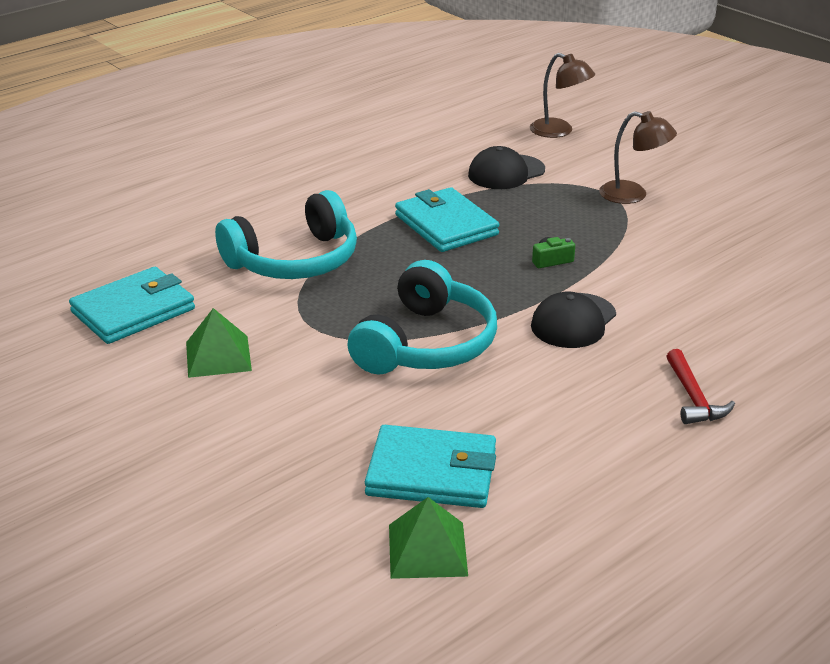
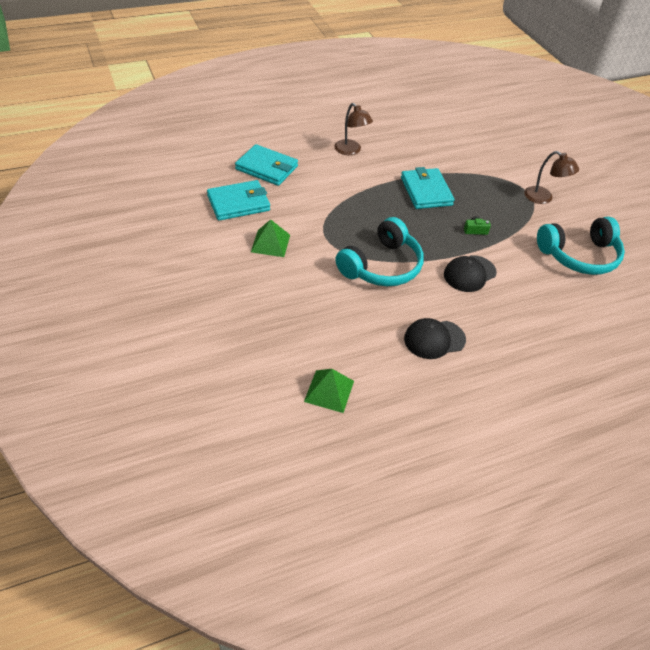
camera: 15 degrees right, 15 degrees up
(295, 261) = (334, 193): turquoise headphones -> turquoise headphones (579, 256)
(431, 473) = (350, 346): turquoise wallet -> turquoise wallet (266, 168)
(506, 172) = (476, 164): black cap -> black cap (434, 339)
(559, 131) = (520, 143): brown lamp -> brown lamp (351, 151)
(693, 397) = (514, 342): red hammer -> none

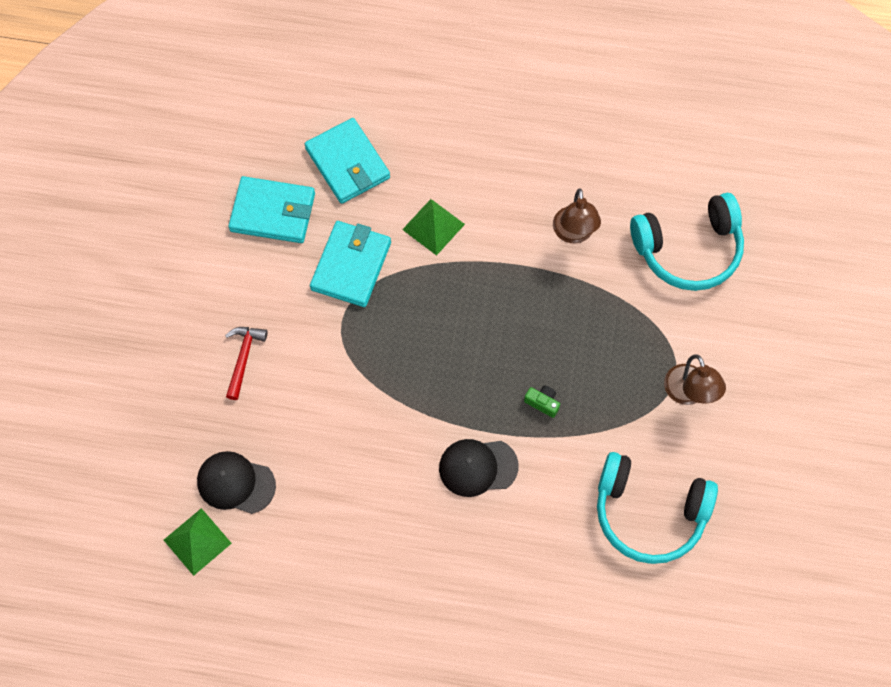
camera: 35 degrees right, 20 degrees up
(270, 243) = (269, 298): green pyramid -> green pyramid (433, 226)
(278, 278) = (243, 358): none -> red hammer
(351, 151) = (483, 180): brown lamp -> brown lamp (574, 233)
(382, 266) = (378, 401): turquoise headphones -> turquoise headphones (688, 250)
(426, 191) = (531, 303): turquoise wallet -> turquoise wallet (351, 266)
(434, 339) = (359, 537): black cap -> black cap (236, 483)

